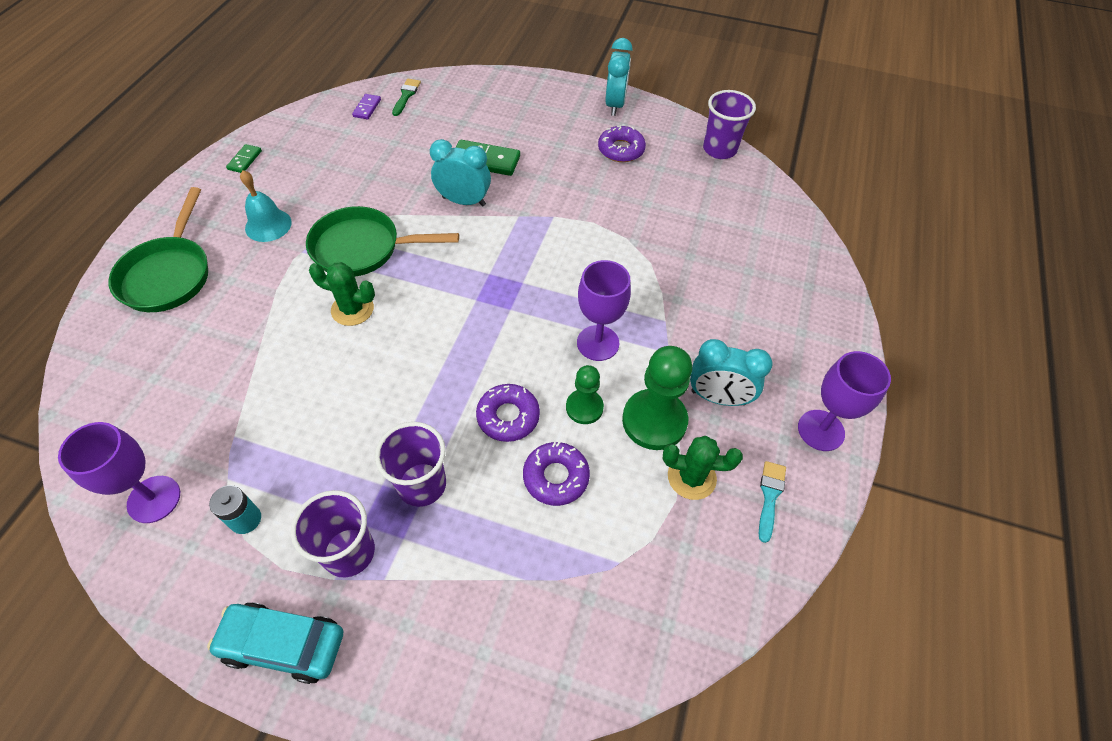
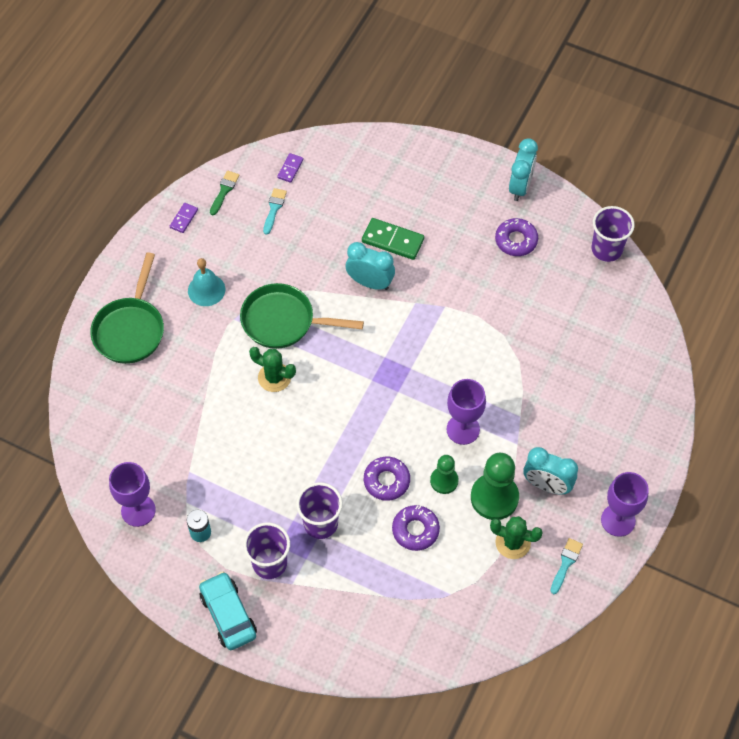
camera: 10 degrees right, 5 degrees up
(245, 160) = (184, 219): green domino -> purple domino
(283, 645) = (228, 615): turquoise car -> turquoise car turned 45 degrees clockwise
(349, 143) = (274, 209): none -> turquoise brush
(406, 95) = (326, 157): green brush -> green brush (224, 191)

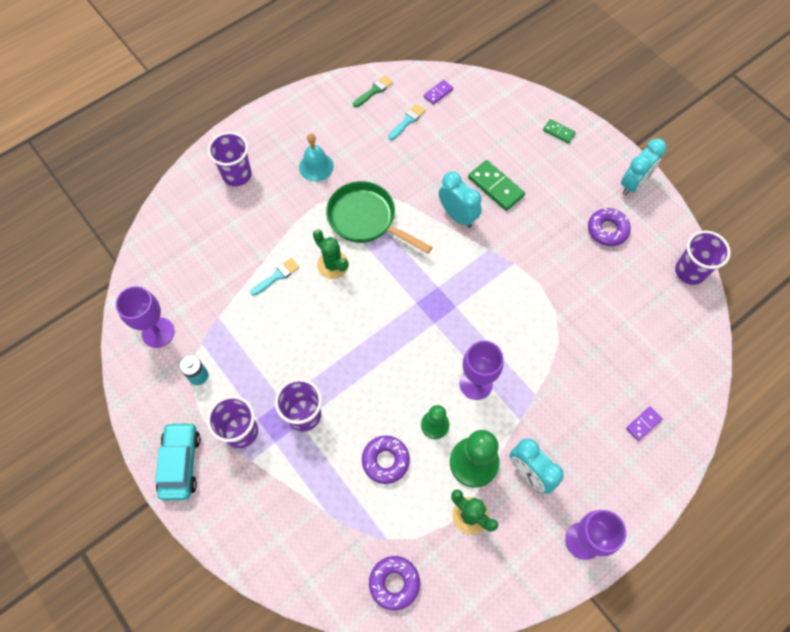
camera: 25 degrees right, 5 degrees up
(130, 329) = (237, 175): green pan -> purple cup
(184, 219) = (329, 101): purple domino -> purple domino (643, 423)
(386, 481) = (382, 401): purple donut -> purple donut (394, 583)
(427, 163) = (558, 132): none -> green domino
(566, 563) = (512, 561): turquoise brush -> turquoise brush (277, 276)

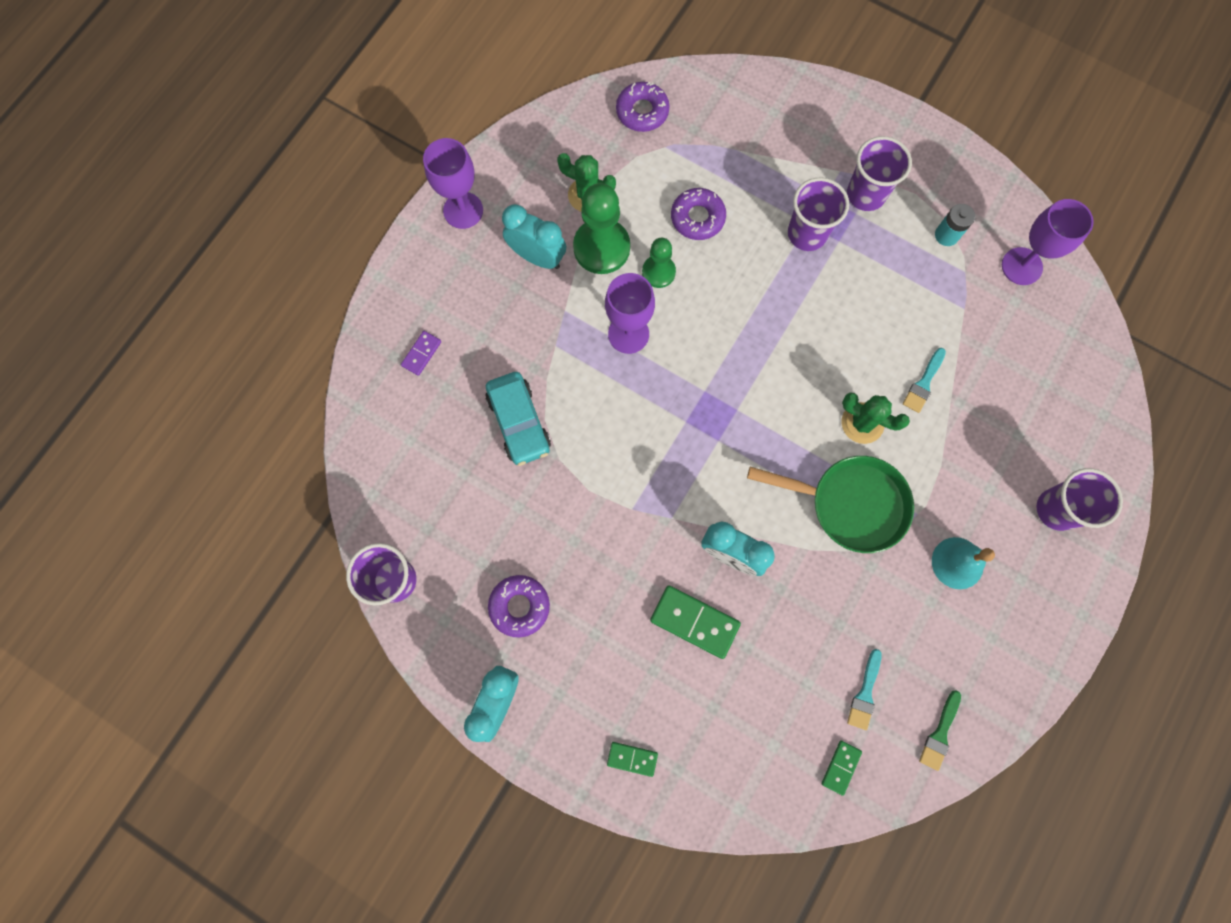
camera: 160 degrees right, 10 degrees up
(180, 463) = (911, 144): turquoise car -> turquoise car (519, 422)
(438, 93) = (841, 767): purple domino -> green domino

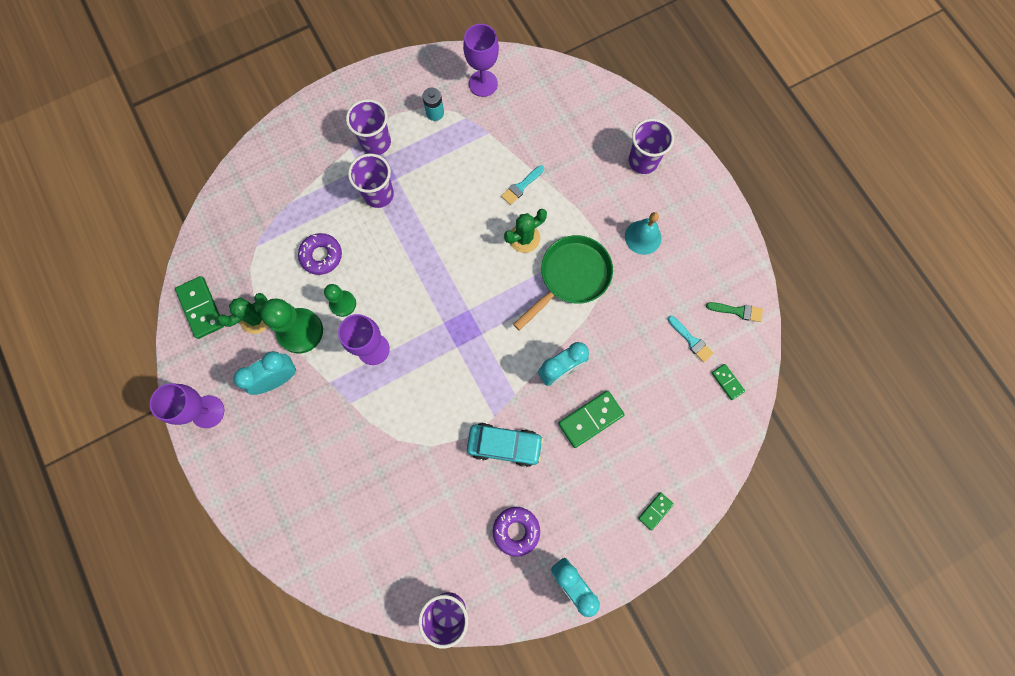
camera: 60 degrees left, 0 degrees up
(421, 354) = (296, 501): purple domino -> none
(519, 422) = (389, 459): turquoise car -> turquoise car (504, 445)
(565, 136) = (201, 308): none -> green domino
(642, 111) = (219, 246): purple donut -> none
(923, 383) = (521, 186): turquoise brush -> turquoise brush turned 75 degrees clockwise
(940, 734) = (737, 311): green brush -> green brush turned 45 degrees counterclockwise

